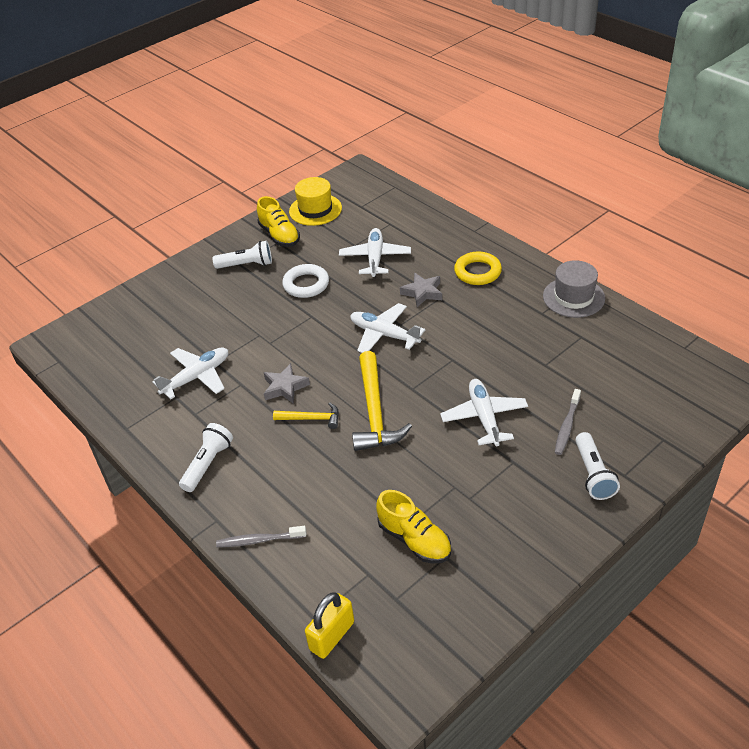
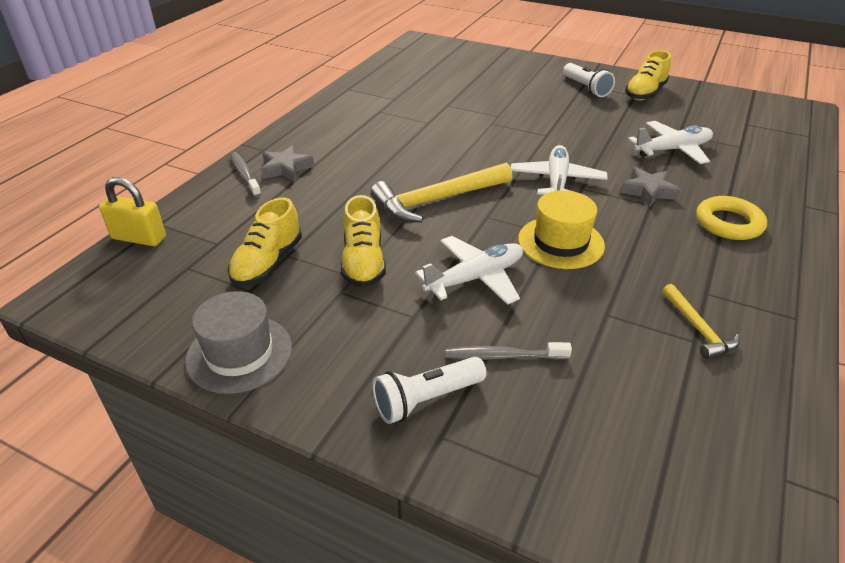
camera: 65 degrees right, 5 degrees down
(197, 377) = (423, 101): white plane -> none
(208, 464) = (324, 130): white flashlight -> none
(285, 387) = (438, 143): grey star -> grey star (286, 168)
(306, 284) = (589, 122): white ring -> none
(311, 419) = (406, 166): yellow hammer -> yellow hammer (698, 329)
(315, 210) = (707, 101): yellow hat -> yellow hat (560, 242)
(439, 477) = (363, 262): none -> yellow shoe
(573, 297) = (771, 318): grey hat -> grey hat (239, 353)

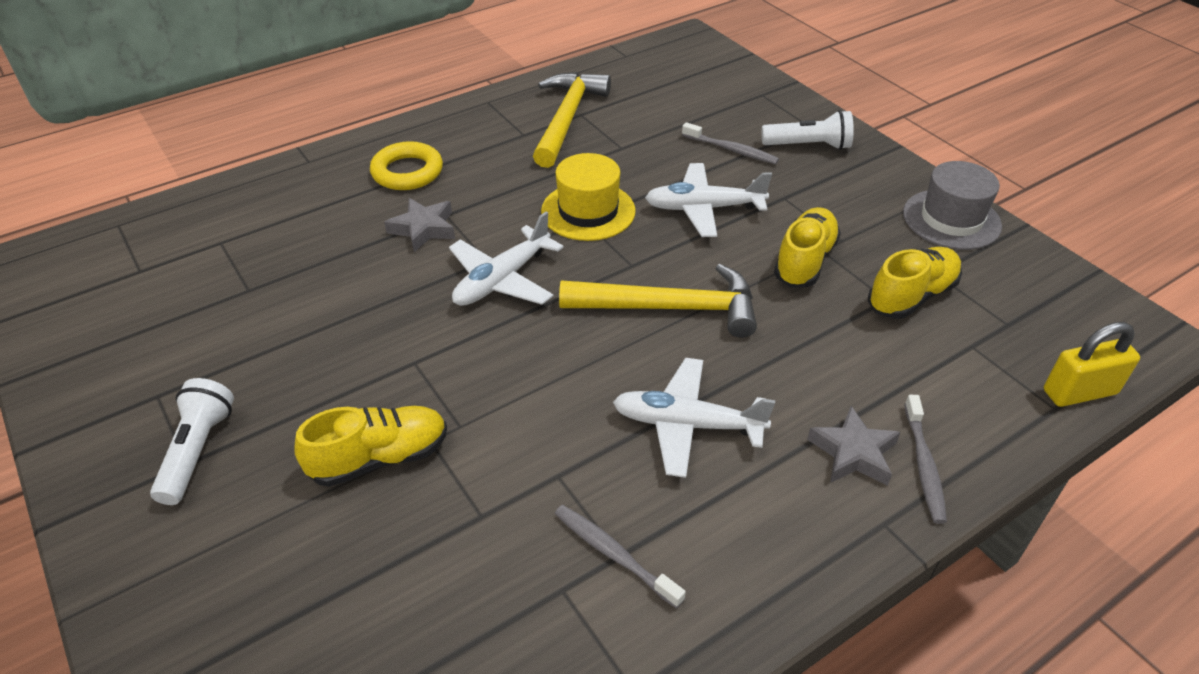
camera: 150 degrees left, 5 degrees up
(139, 238) = (1079, 392): yellow padlock -> yellow padlock turned 60 degrees counterclockwise
(381, 110) = (614, 554): none -> grey toothbrush
(645, 93) = (137, 391): yellow shoe -> yellow shoe (379, 458)
(672, 150) = (303, 269): white plane -> white plane (687, 425)
(698, 329) = (567, 118): yellow hammer -> yellow hammer, size x1.87

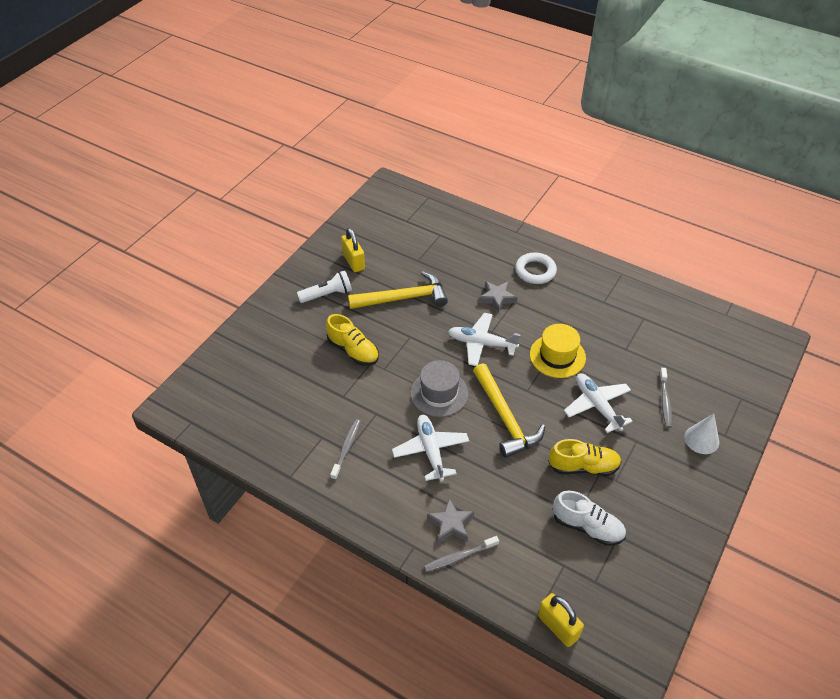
camera: 65 degrees right, 5 degrees up
(155, 379) = (353, 261): none -> yellow padlock
(407, 172) = (535, 271): yellow ring -> white ring
(567, 118) = (634, 314): yellow hammer -> yellow hammer (404, 298)
(808, 145) = (701, 439): white flashlight -> white cone
(911, 296) = (587, 527): yellow shoe -> white shoe
(951, 219) = (679, 535): grey hat -> grey hat (439, 393)

